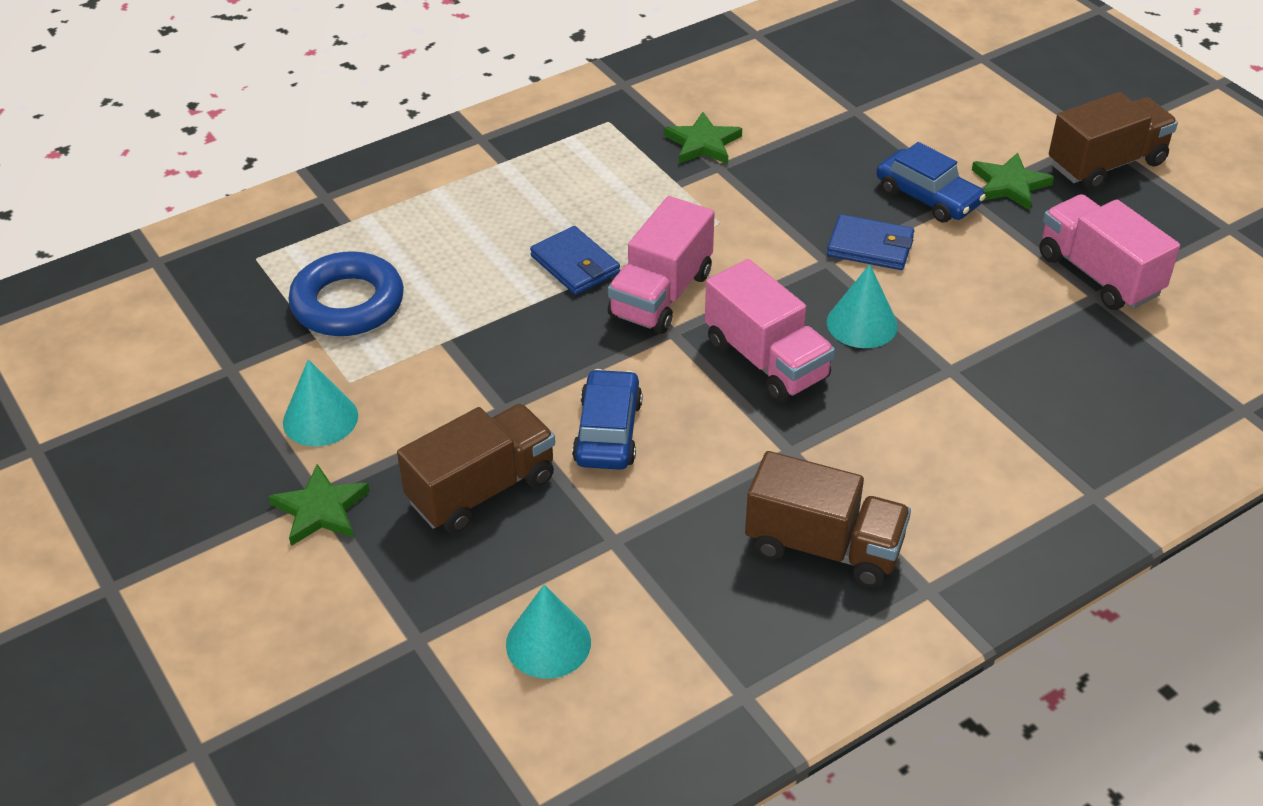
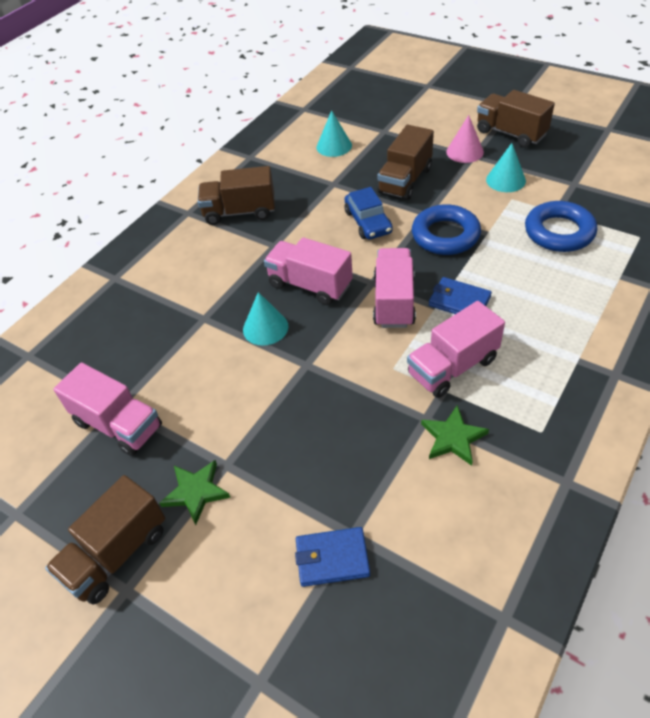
camera: 160 degrees right, 5 degrees up
(198, 516) = (511, 133): none -> brown truck
(321, 509) = (464, 152): green star -> pink cone
(508, 361) = (445, 235): none -> blue ring
(648, 200) = (452, 367): none -> pink truck
(870, 247) = (282, 387): blue wallet -> blue wallet (332, 558)
(928, 197) = (256, 452): blue car -> none

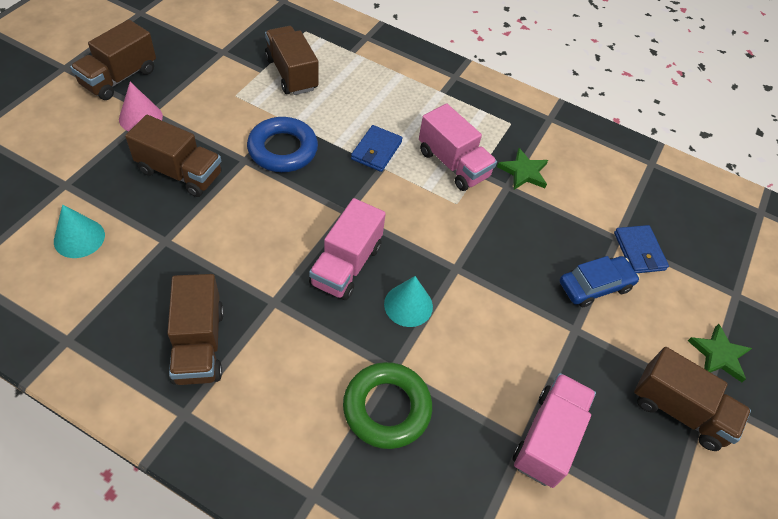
camera: 105 degrees left, 5 degrees up
(170, 315) = (386, 408): none -> green ring
(196, 492) = (607, 351): green star -> green star (719, 355)
(368, 222) = (248, 210): blue car -> blue car (595, 286)
(394, 301) = (374, 196): pink truck -> none
(505, 180) = (203, 94): turquoise cone -> none
(559, 232) = (292, 74): blue ring -> brown truck

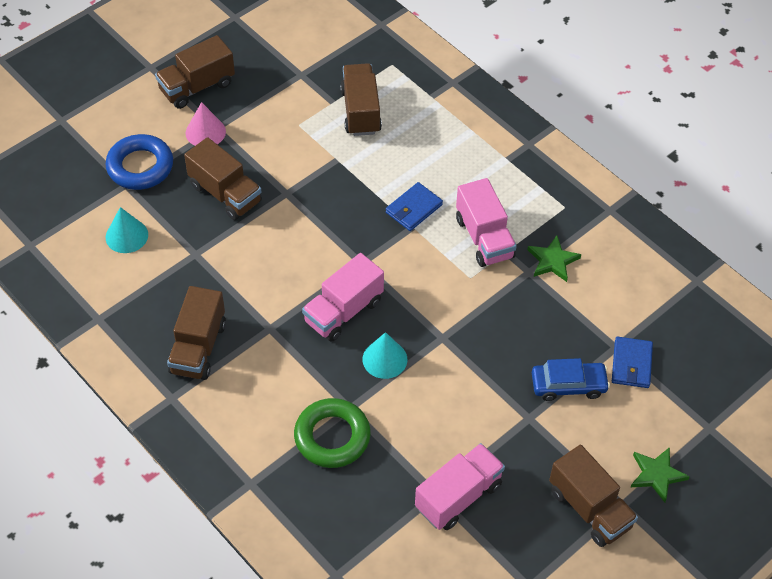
camera: 25 degrees right, 0 degrees up
(283, 149) = (325, 190): blue ring -> blue ring (140, 167)

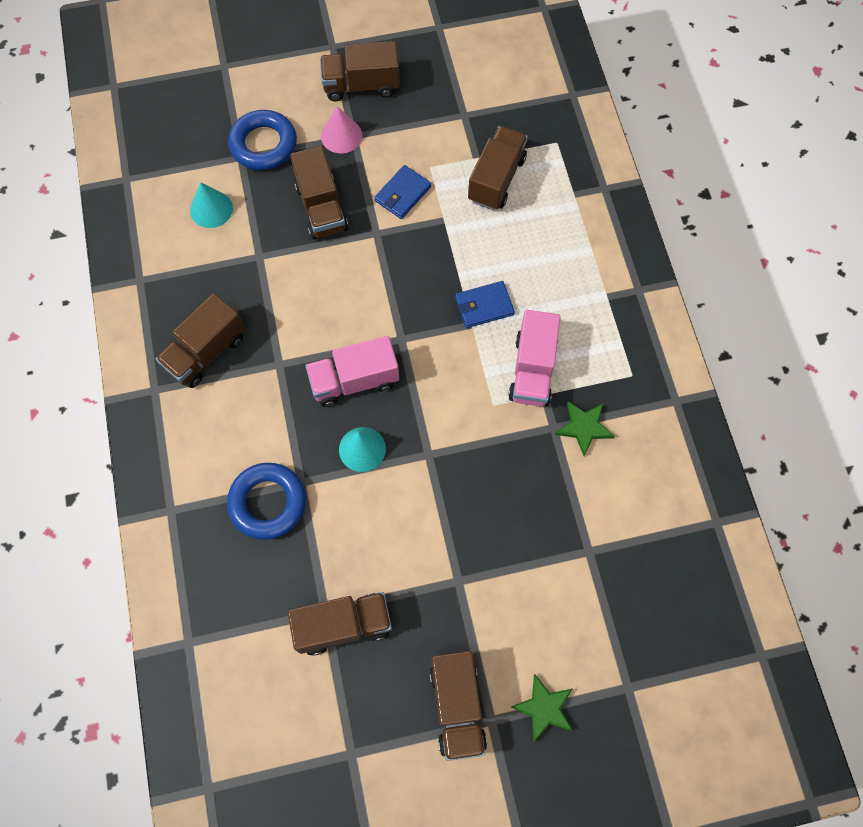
camera: 30 degrees right, 15 degrees up
(332, 437) = (268, 503): green ring -> blue ring
(458, 496) = (343, 625): pink truck -> brown truck
(568, 385) = (517, 567): blue car -> none
(631, 364) = (593, 578): blue wallet -> blue wallet (402, 194)

